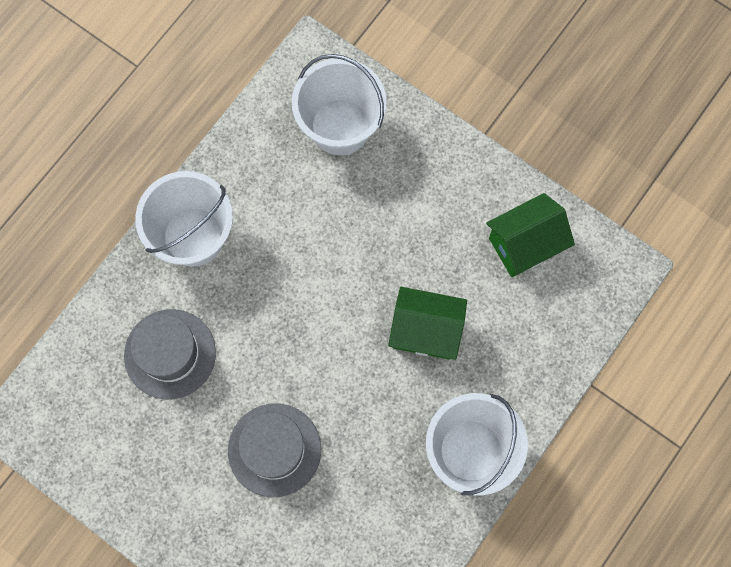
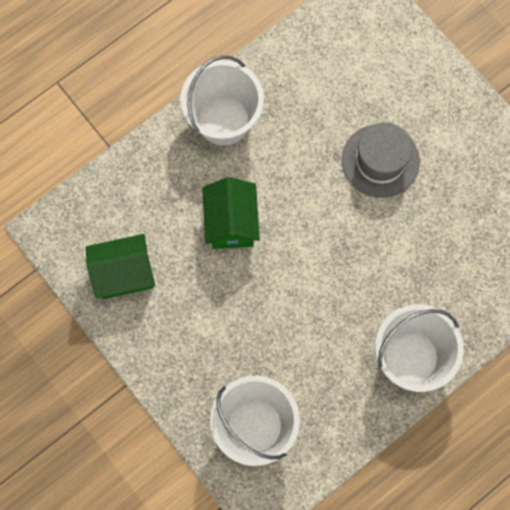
camera: 165 degrees left, 0 degrees up
(170, 354) = (451, 259): grey hat -> none
(425, 331) = (231, 223): green house -> green house turned 60 degrees clockwise

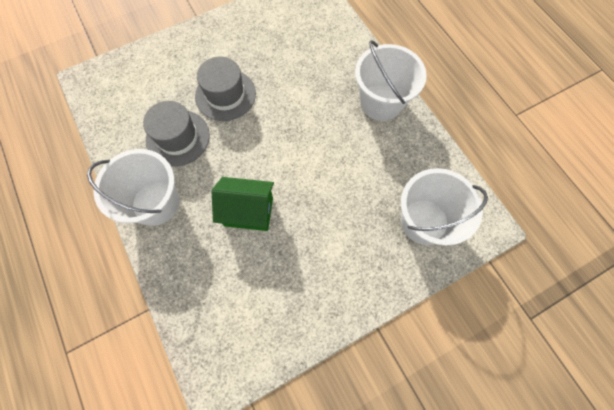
camera: 80 degrees left, 5 degrees down
(124, 274) = (274, 313): green house -> none
(309, 121) = (178, 138): none -> grey hat

